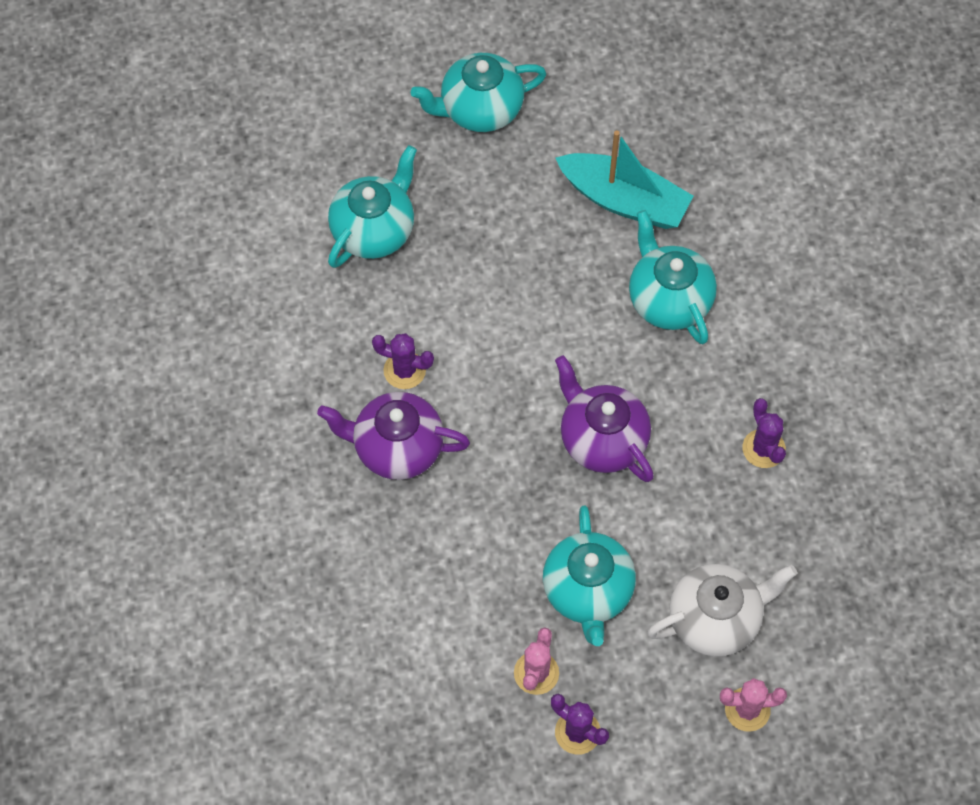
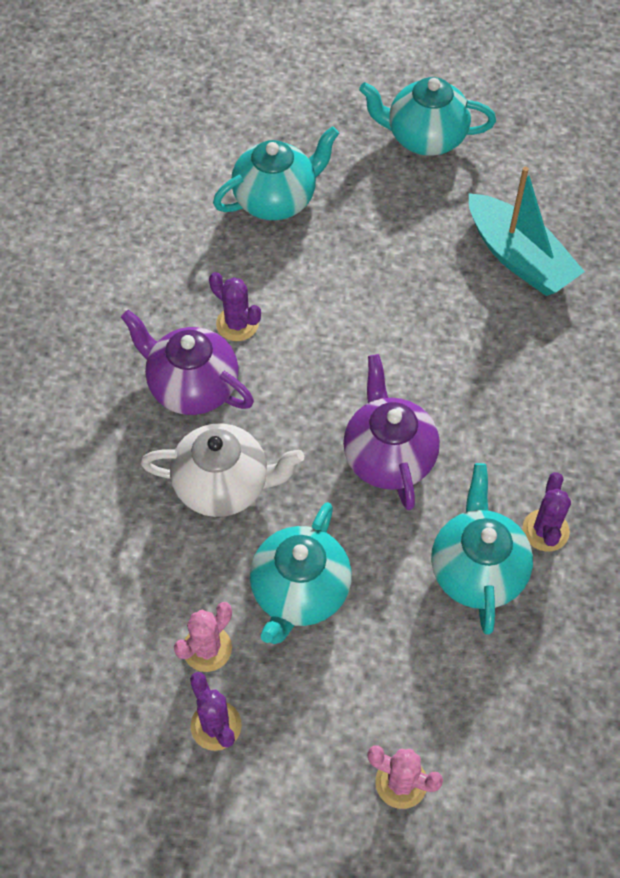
camera: 25 degrees right, 5 degrees down
(668, 299) = (517, 358): turquoise teapot -> turquoise teapot (477, 570)
(716, 619) = (414, 676): white teapot -> white teapot (224, 486)

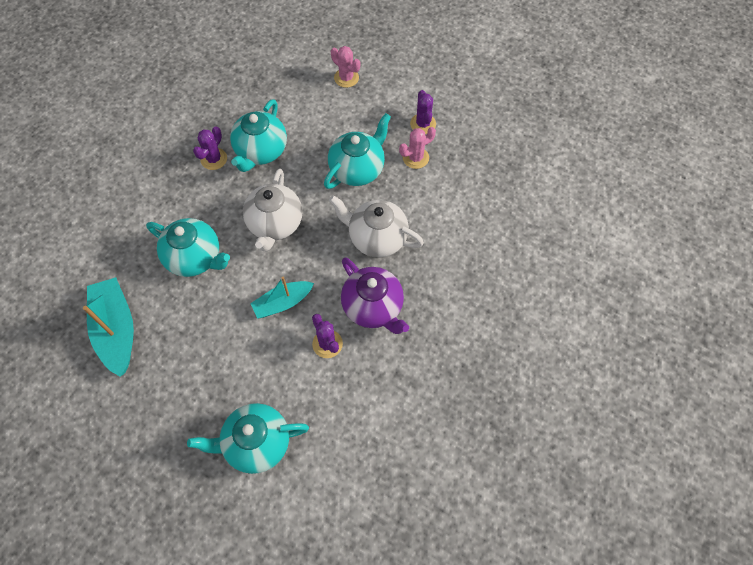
camera: 160 degrees left, 5 degrees up
(321, 354) = (283, 303): none -> turquoise boat
(388, 457) = (275, 224): purple teapot -> white teapot
(424, 138) = (115, 464): turquoise teapot -> turquoise teapot (195, 258)

